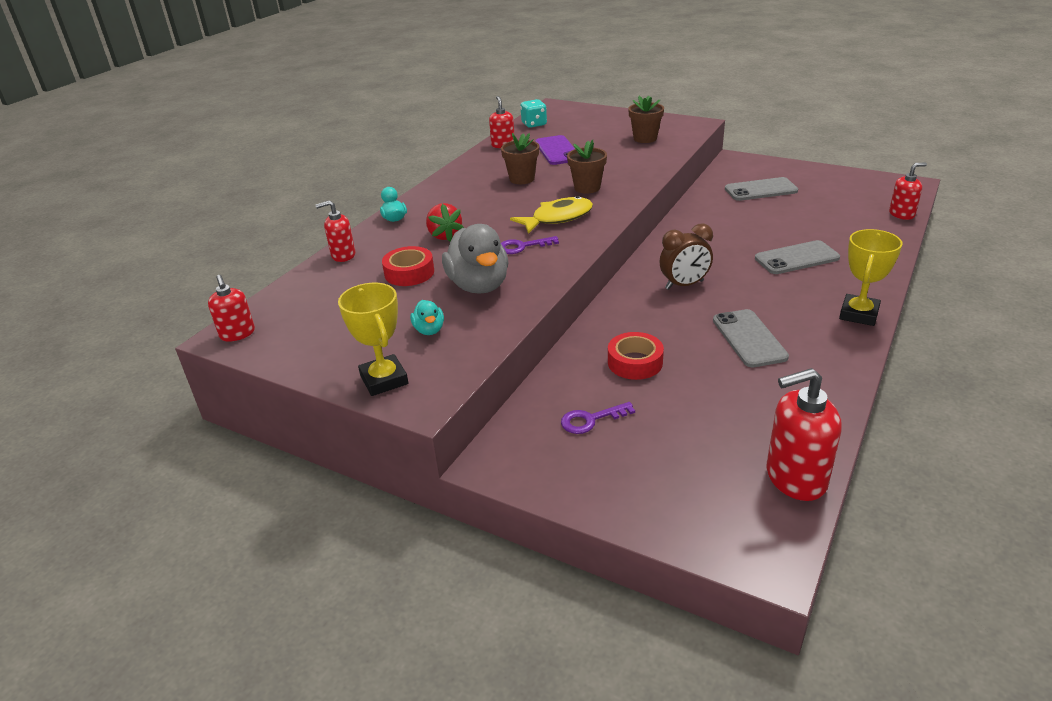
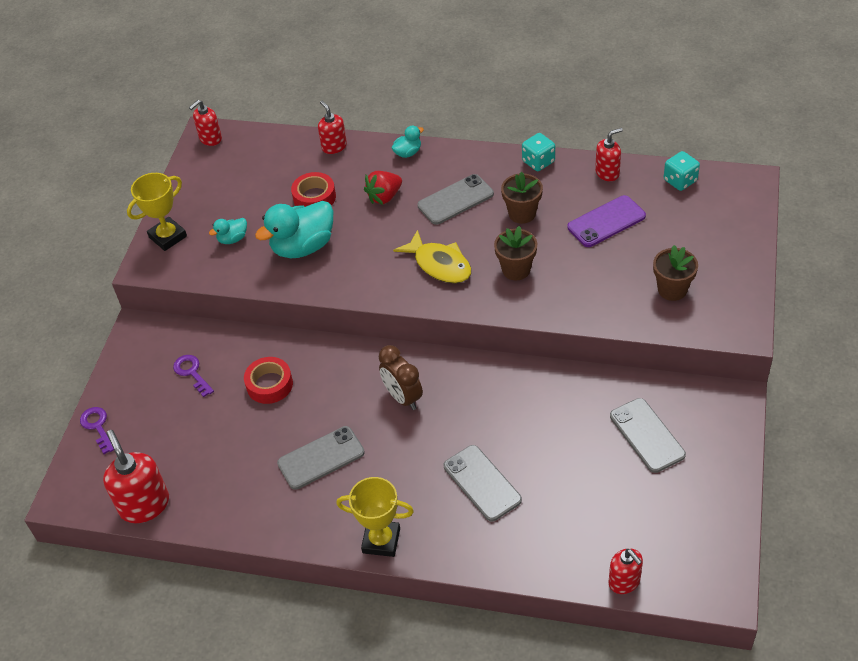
camera: 75 degrees right, 15 degrees up
(465, 167) = (538, 162): none -> turquoise dice
(479, 285) = (303, 247): grey duck -> turquoise duck
(480, 203) = (455, 200): none -> grey phone
(522, 246) = (376, 255): purple key -> purple key (97, 427)

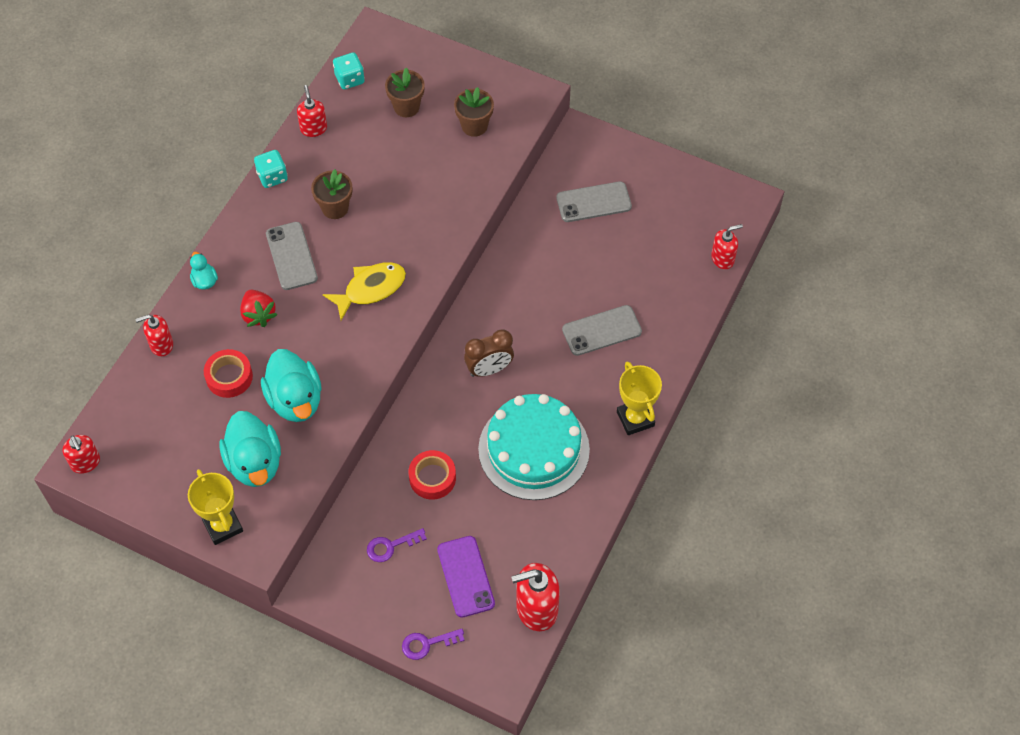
camera: 80 degrees left, 10 degrees up
(232, 239) = (255, 463): turquoise duck -> turquoise duck, size x2.09
(321, 458) = (534, 449): grey phone -> turquoise cake
(381, 540) = (635, 419): yellow trophy -> yellow trophy turned 45 degrees counterclockwise
(516, 270) = (403, 231): brown flower pot -> brown flower pot (406, 107)
(606, 222) = (375, 147): purple phone -> purple phone (465, 576)

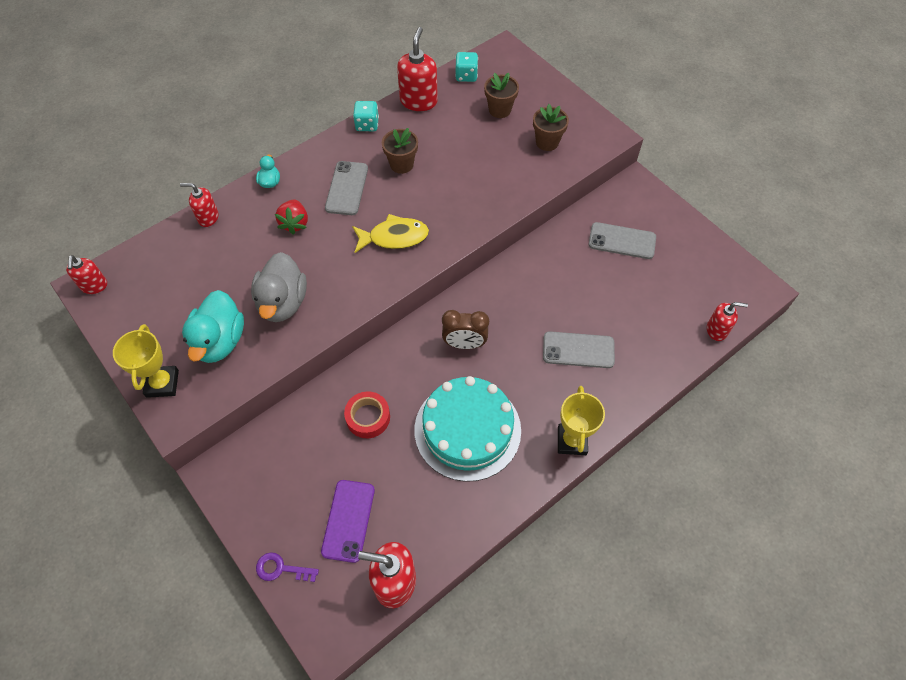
camera: 25 degrees right, 0 degrees up
(229, 377) = (243, 263): red tape -> none
(295, 400) = (283, 302): turquoise duck -> grey duck
(313, 128) = (418, 101): red soap dispenser -> red soap dispenser, size x1.64
(391, 546) = (300, 463): purple key -> none

